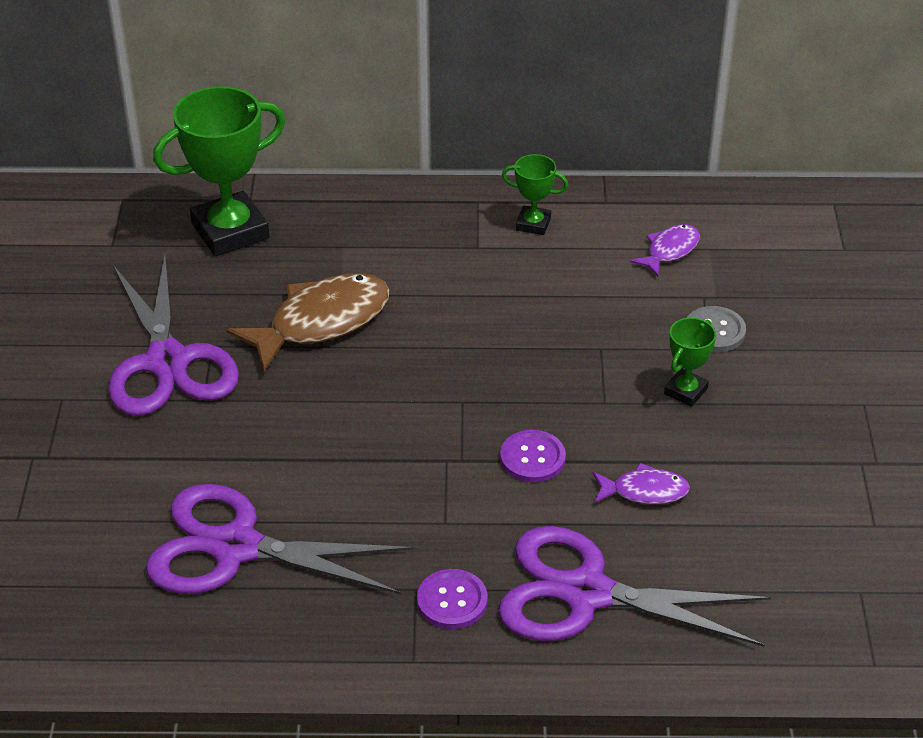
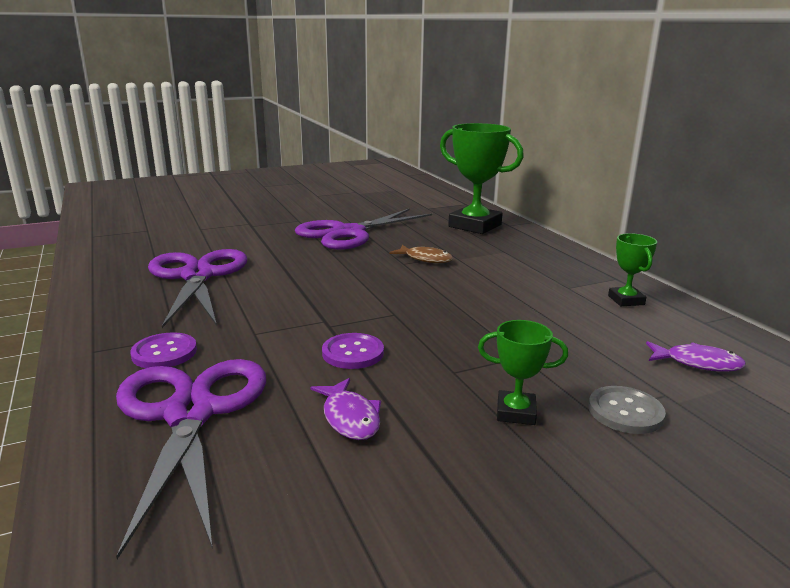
camera: 65 degrees right, 20 degrees down
(321, 322) = (425, 259): brown fish -> brown fish, size x0.53

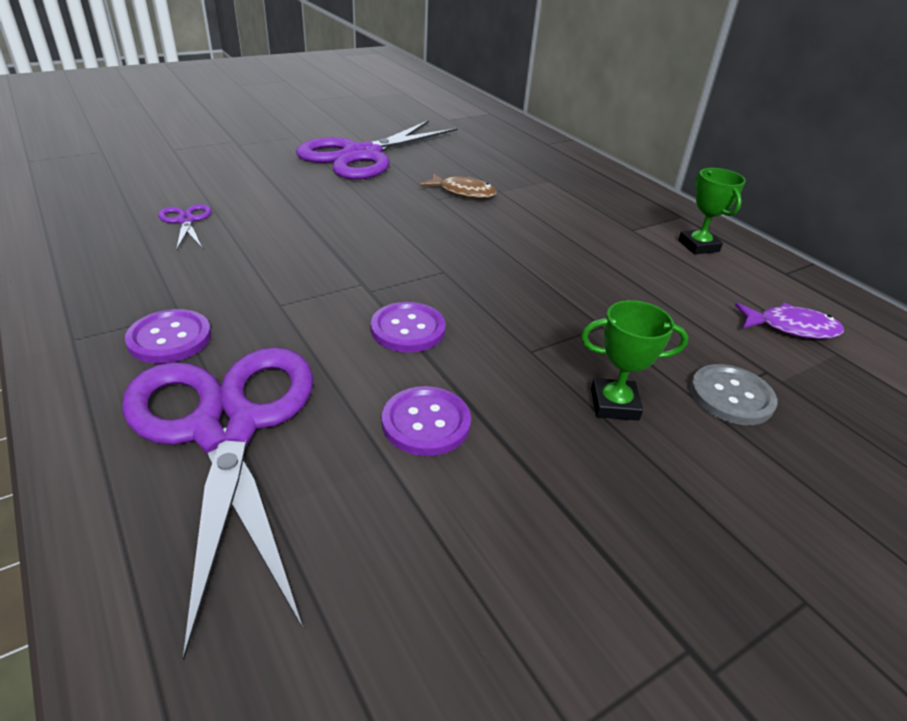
camera: 10 degrees left, 15 degrees up
(198, 276) = (186, 221): purple scissors -> purple scissors, size x0.41
(350, 417) = (426, 423): purple fish -> purple button
(475, 226) = (509, 145): green trophy -> none

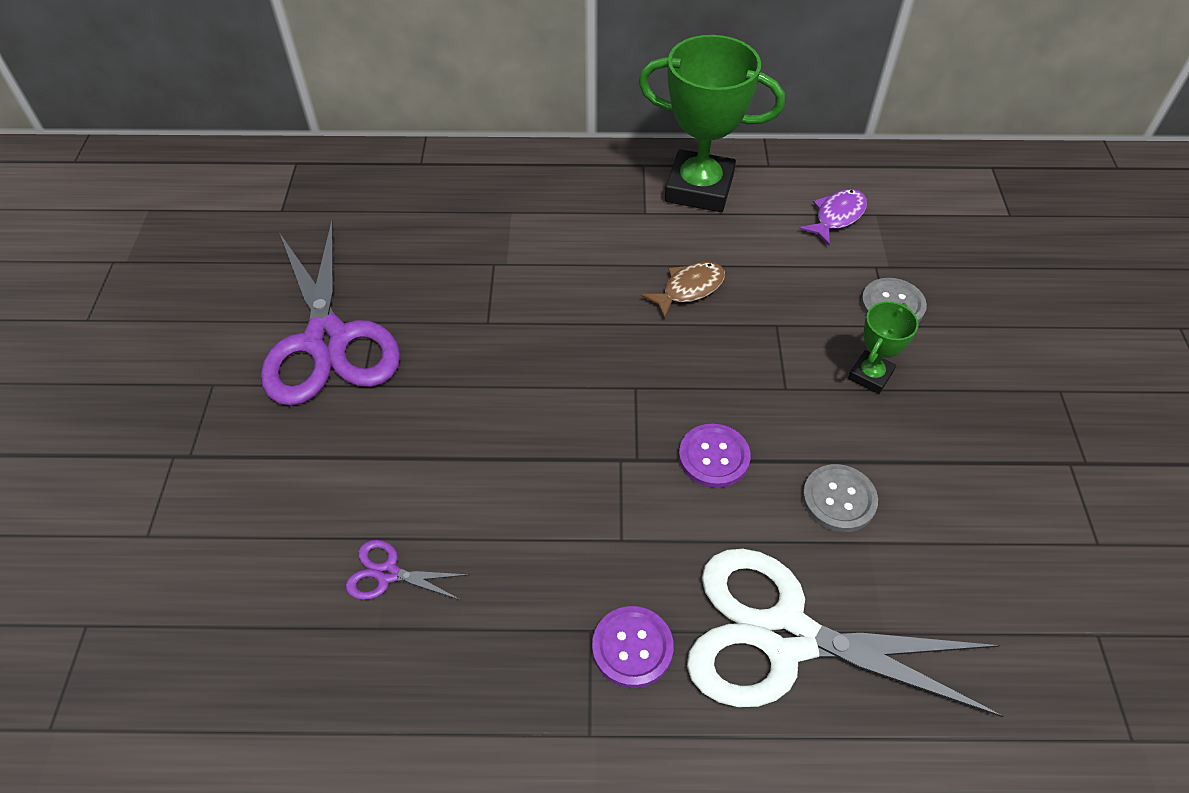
camera: 55 degrees left, 15 degrees up
(226, 428) = (785, 636): purple scissors -> white scissors
(426, 423) = (839, 499): purple button -> grey button
(463, 192) = (488, 295): brown fish -> brown fish (689, 289)
(698, 246) = (699, 188): green trophy -> green trophy, size x2.03

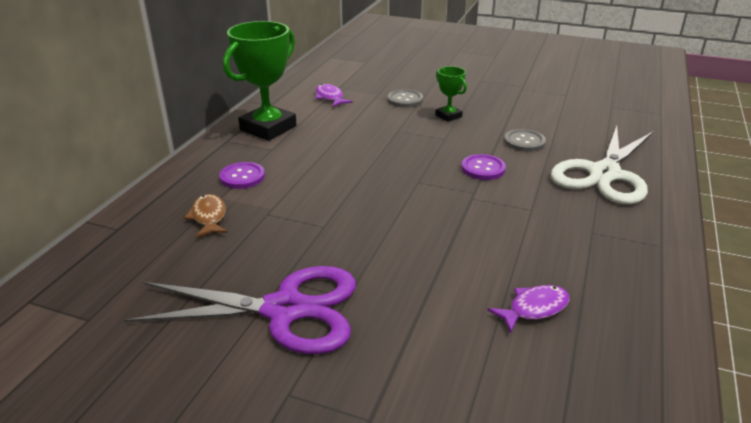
camera: 70 degrees left, 20 degrees down
(388, 573) = (534, 309): purple scissors -> purple fish
(632, 647) = (606, 220): purple button -> purple button (242, 177)
(689, 289) = (351, 149): brown fish -> brown fish (209, 217)

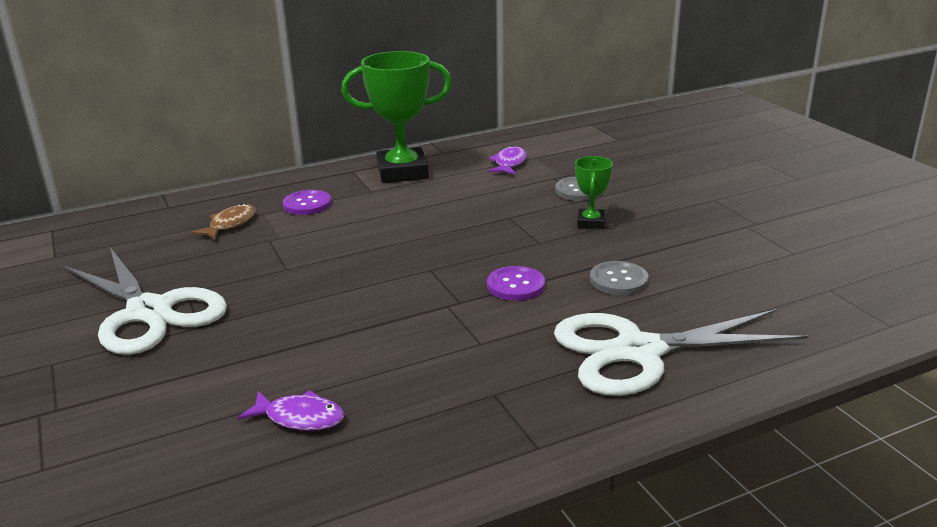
camera: 45 degrees right, 5 degrees down
(285, 310) = (149, 312): purple scissors -> white scissors

